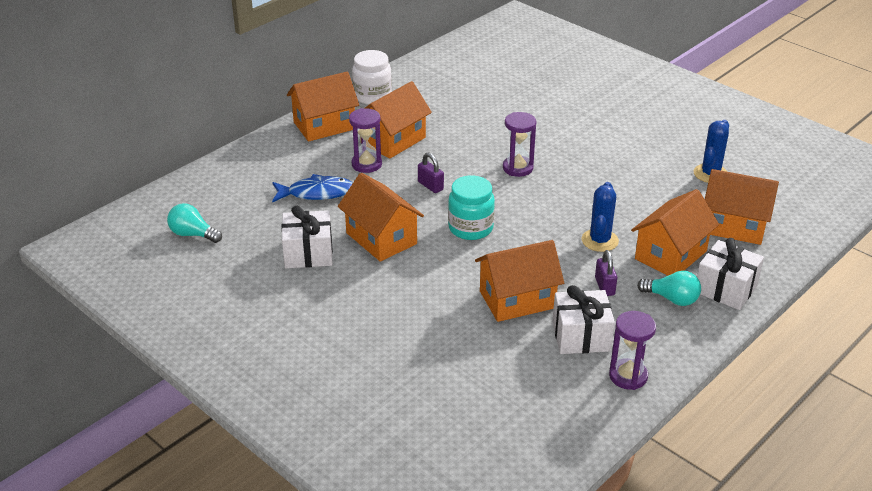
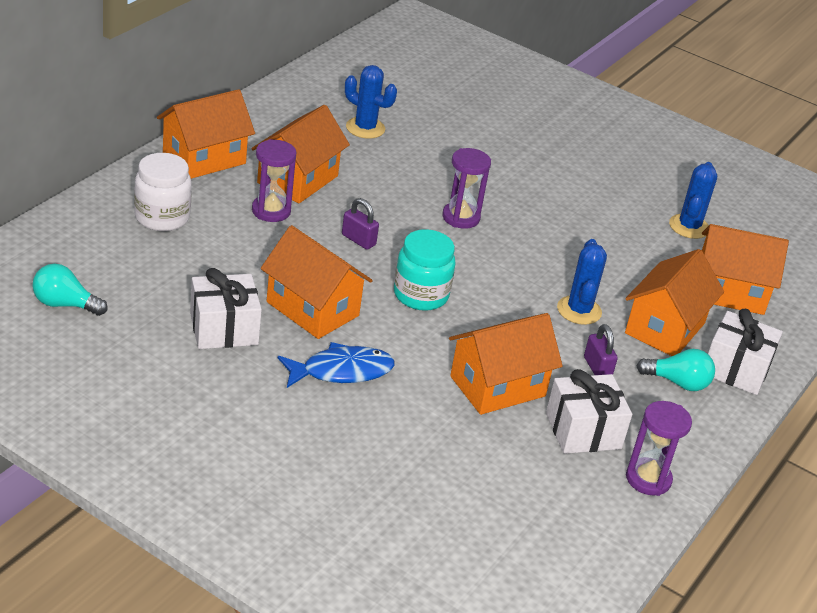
camera: 15 degrees left, 0 degrees up
(316, 193) = (215, 249): blue fish -> blue fish (341, 371)
(372, 96) = (257, 120): white jar -> white jar (162, 217)
(456, 100) = (365, 128): none -> blue cactus

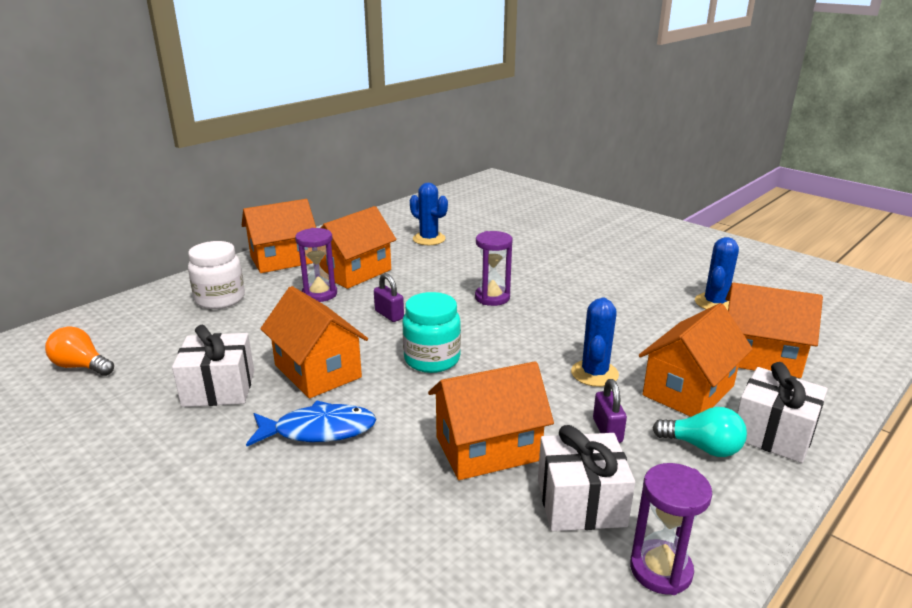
camera: 15 degrees right, 10 degrees down
(65, 304) = (81, 366): turquoise light bulb -> orange light bulb

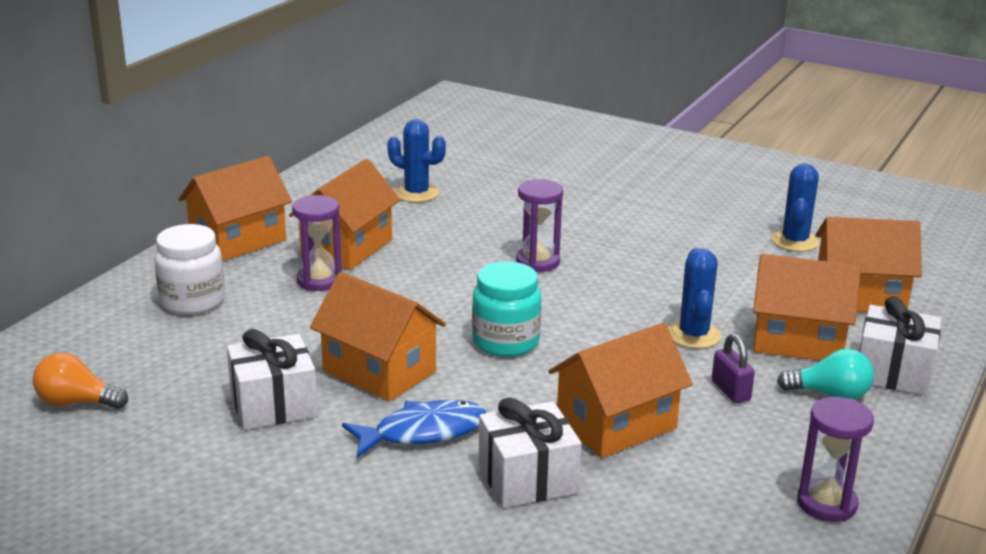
camera: 15 degrees left, 0 degrees up
(389, 315) = (424, 296): purple padlock -> none
(581, 502) = (732, 460): white gift -> white gift (527, 479)
(688, 391) = (798, 341): orange house -> orange house turned 75 degrees clockwise

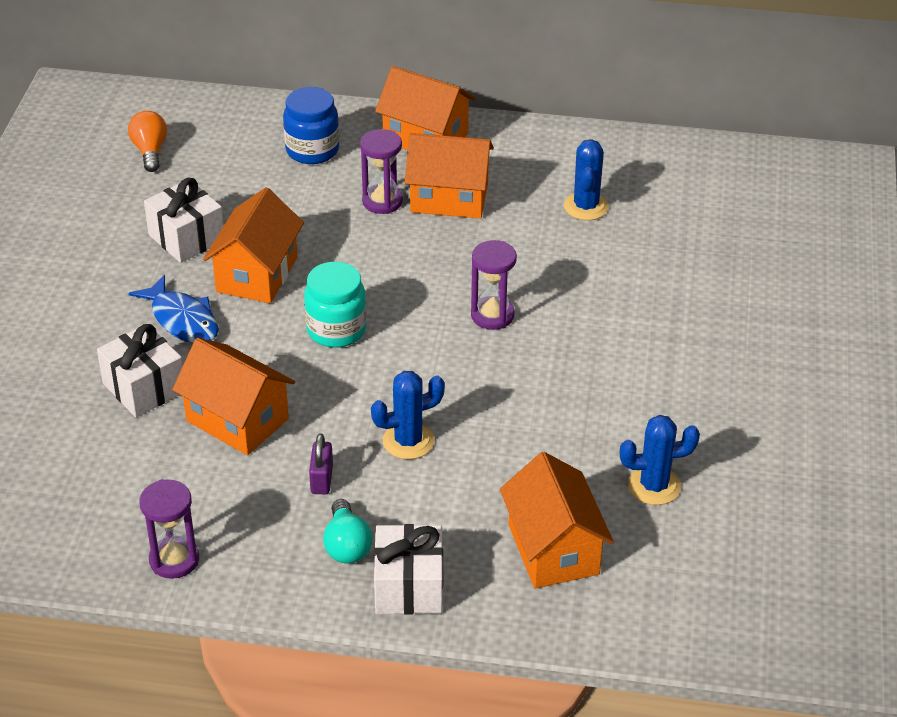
camera: 70 degrees right, 15 degrees up
(192, 301) = (312, 150): white jar -> blue jar
(730, 391) = (322, 479): purple padlock -> purple padlock turned 45 degrees counterclockwise
(798, 341) = (435, 513): orange house -> none

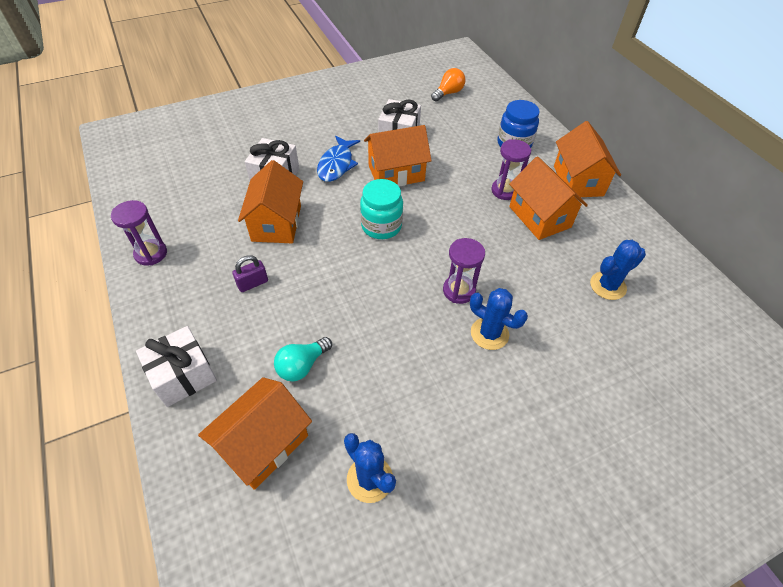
camera: 55 degrees right, 10 degrees up
(347, 545) = (203, 324): turquoise light bulb -> turquoise light bulb (302, 365)
(408, 441) = (313, 307): blue cactus -> blue cactus (489, 333)

